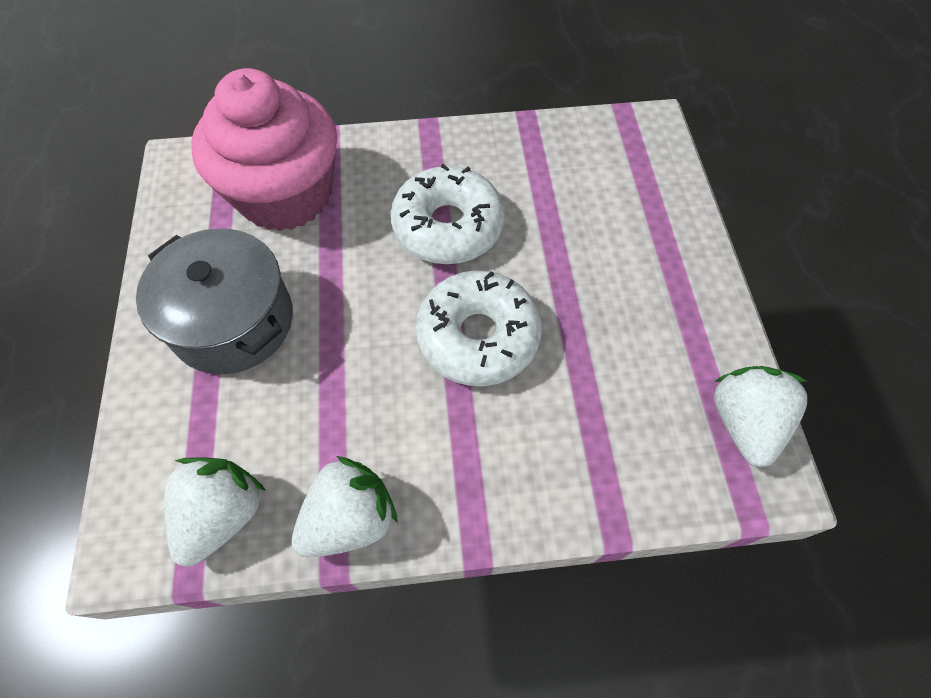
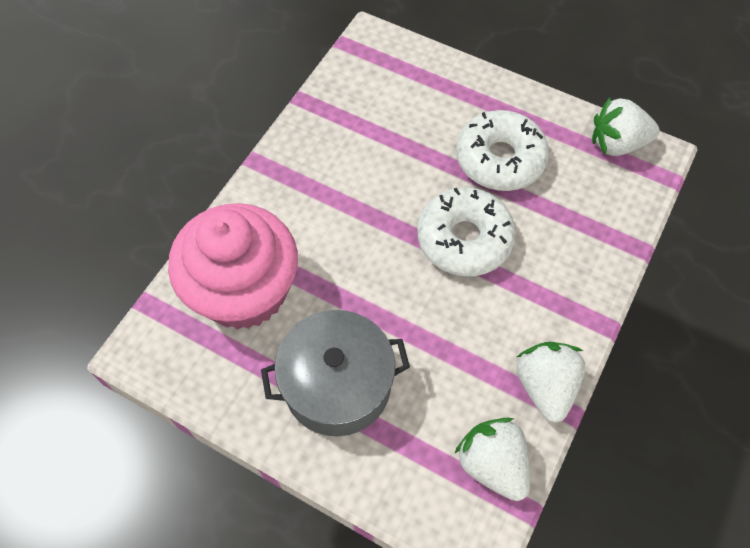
camera: 55 degrees left, 0 degrees up
(448, 226) = (361, 204): white donut -> white donut (500, 159)
(743, 423) = (617, 144): white strawberry -> white strawberry turned 45 degrees counterclockwise

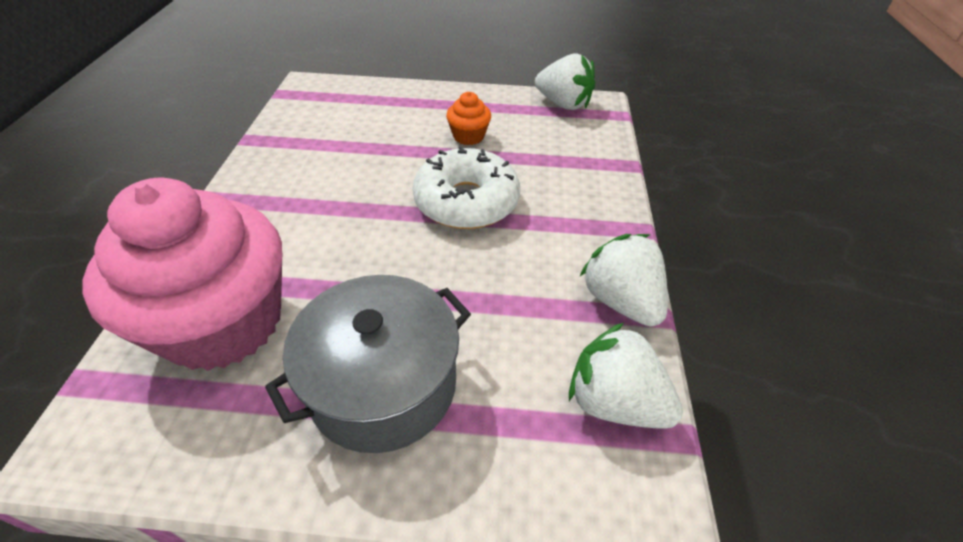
camera: 25 degrees left, 15 degrees down
(500, 159) = (468, 136): white donut -> orange cupcake
(617, 144) = (563, 104): white strawberry -> white strawberry turned 120 degrees counterclockwise

